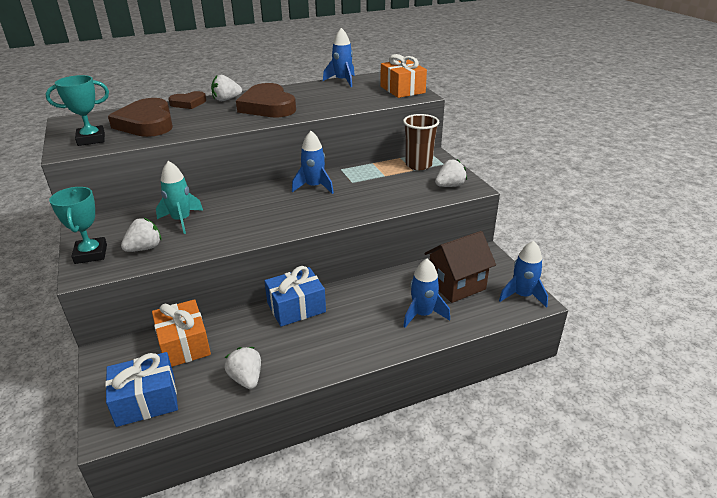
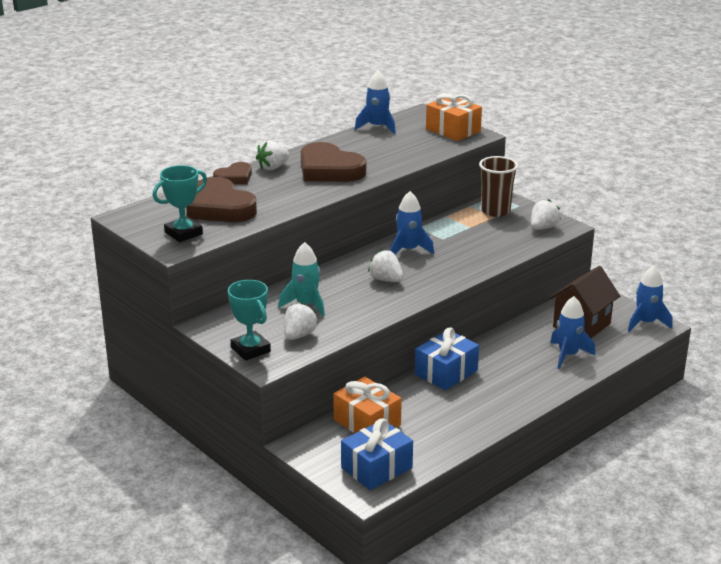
camera: 20 degrees left, 5 degrees down
(246, 378) = (451, 434): white strawberry -> white strawberry (386, 280)

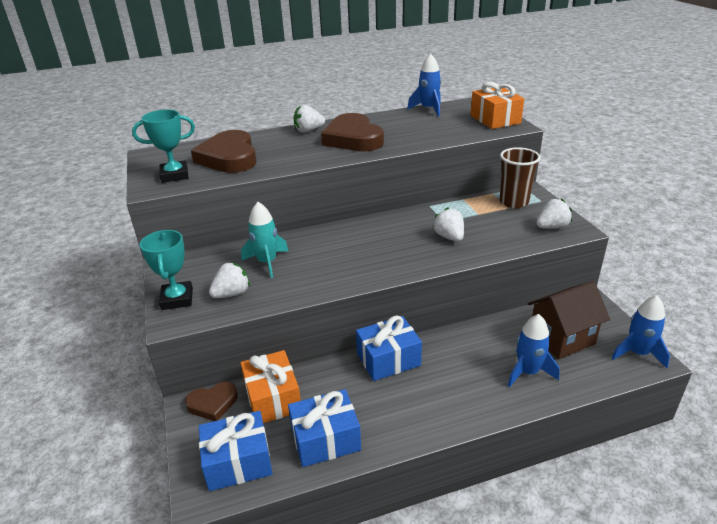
camera: 25 degrees right, 5 degrees up
(234, 177) = (269, 134): brown heart -> brown heart (213, 403)
(386, 280) = (359, 252): white strawberry -> white strawberry (449, 237)
(408, 250) = (403, 226): blue rocket -> none
(436, 437) = (325, 439): none -> blue gift

